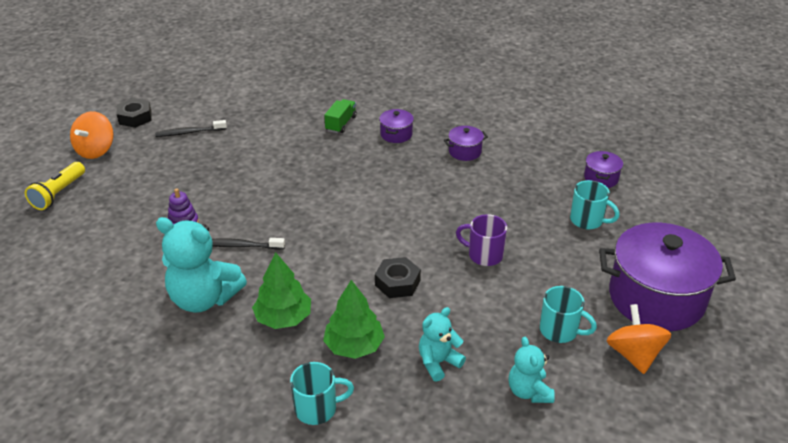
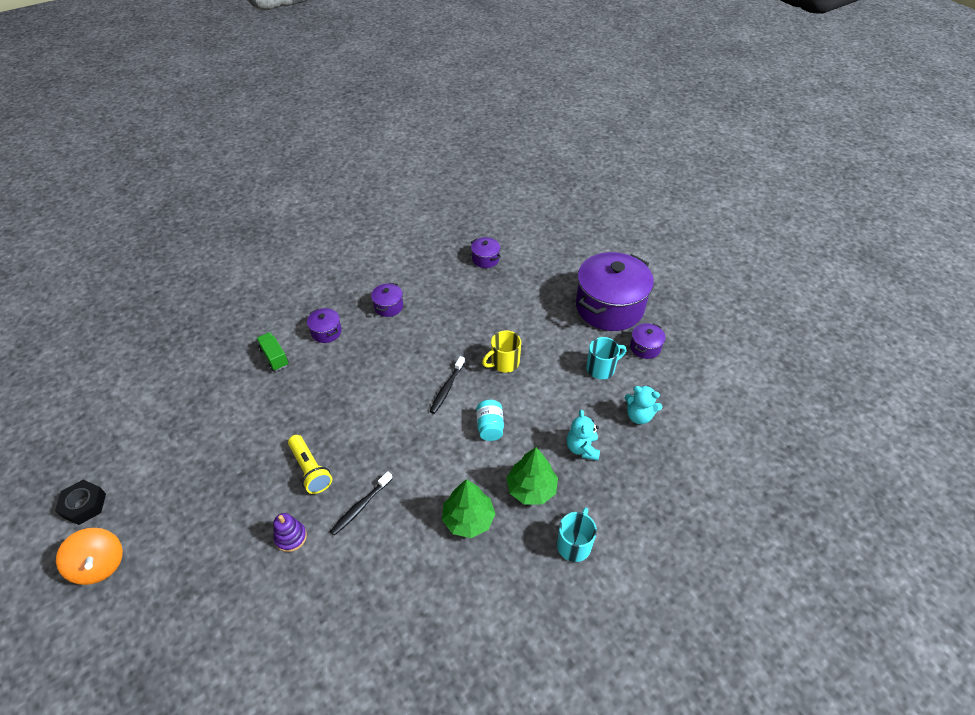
camera: 55 degrees left, 10 degrees up
(58, 194) = (136, 630): yellow flashlight -> yellow flashlight (310, 470)
(189, 132) = (162, 470): black toothbrush -> black toothbrush (447, 388)
(204, 298) = (401, 566): turquoise teddy bear -> none
(397, 282) = (490, 427): black nut -> turquoise jar
(484, 255) = (504, 363): purple mug -> yellow mug
(587, 220) = (518, 292): turquoise mug -> none
(634, 354) = (645, 347): orange spinning top -> purple pot

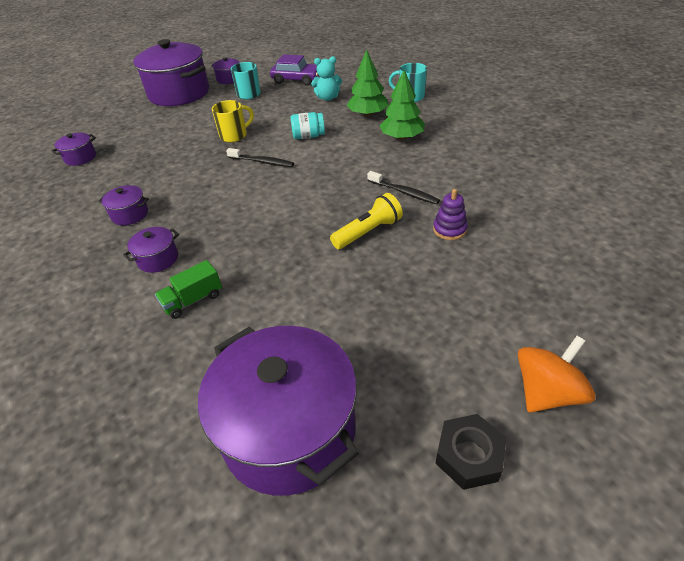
camera: 90 degrees left, 5 degrees down
(147, 414) = (289, 431): none -> purple pot
(504, 363) = (234, 135): yellow mug -> yellow mug turned 90 degrees counterclockwise
(639, 416) = (297, 79): turquoise teddy bear -> purple car

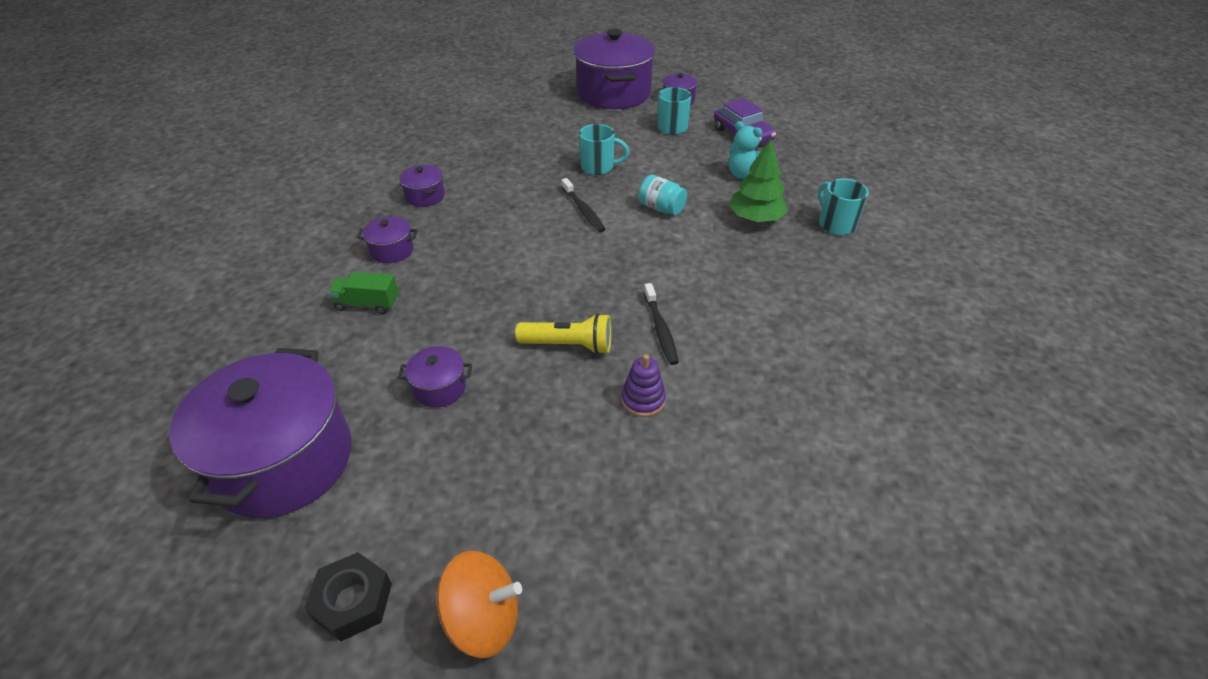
camera: 40 degrees right, 0 degrees up
(80, 157) = (460, 119): purple pot -> purple pot (439, 388)
(234, 135) = (598, 167): yellow mug -> turquoise mug
(402, 138) = (750, 267): green tree -> none

